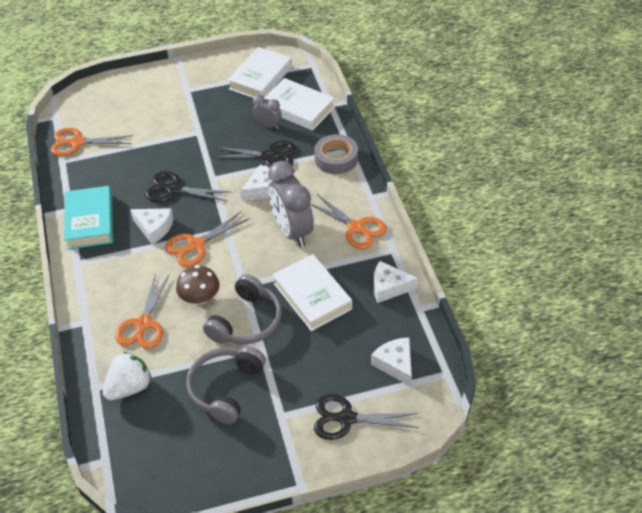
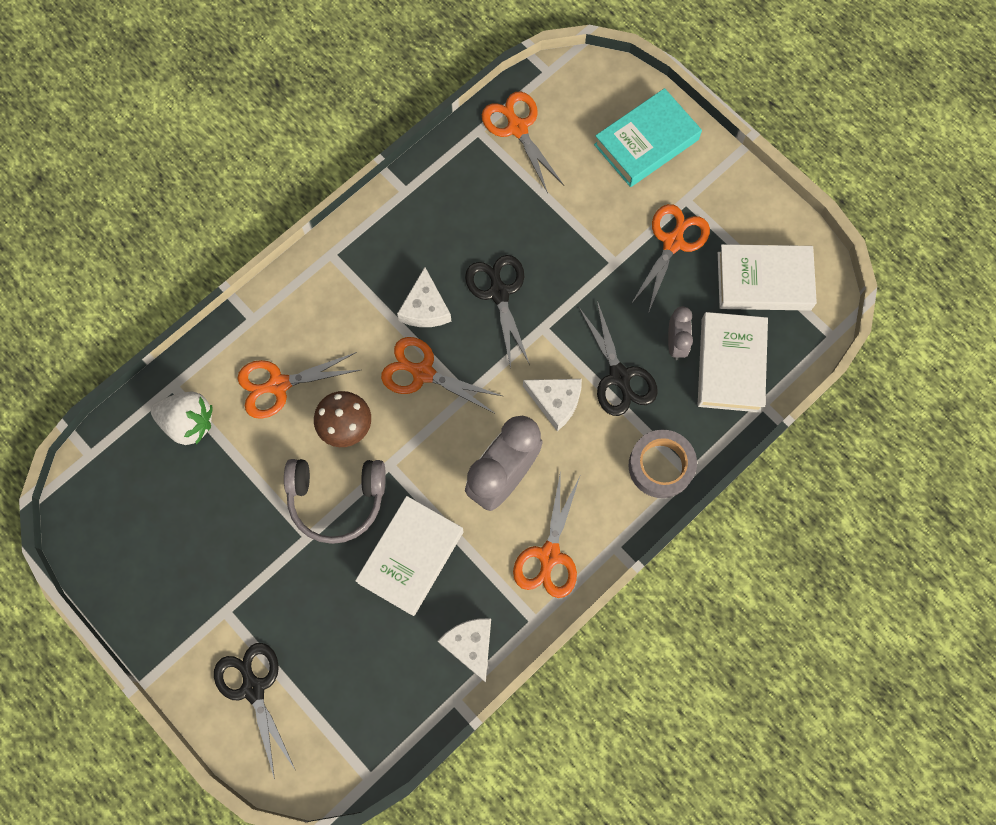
camera: 60 degrees right, 25 degrees up
(90, 221) = (398, 228): turquoise book -> turquoise book (646, 142)
(207, 104) = (673, 242): none -> orange scissors
(226, 388) = (234, 529): grey headphones -> none
(395, 364) = (355, 709): white cheese -> none

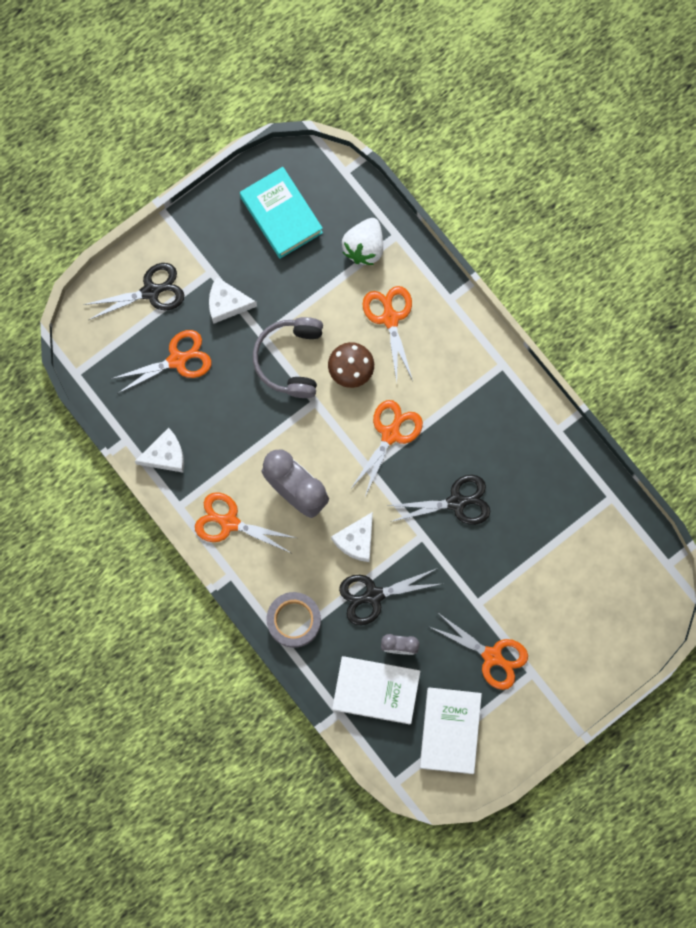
camera: 95 degrees right, 5 degrees up
(411, 557) = (238, 414): white book -> none
(425, 308) = (448, 440): white cheese -> white cheese (227, 303)
(517, 127) = (613, 532): orange scissors -> orange scissors (177, 360)
(646, 142) = (591, 645): turquoise book -> turquoise book (281, 215)

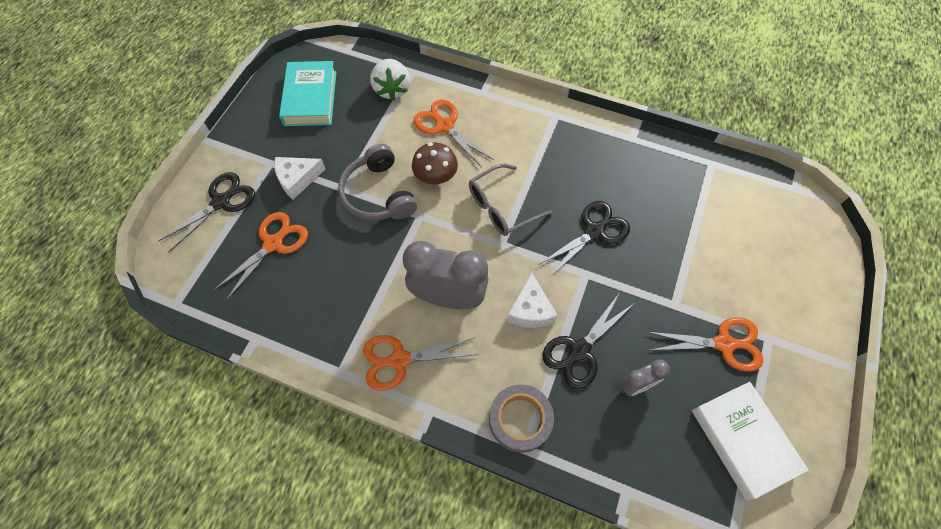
camera: 30 degrees left, 15 degrees down
(165, 455) = (302, 331): white cheese -> none
(281, 215) = (310, 98): turquoise book -> turquoise book turned 60 degrees clockwise
(376, 690) = (645, 443): white book -> none
(391, 434) = (501, 207): orange scissors -> grey glasses

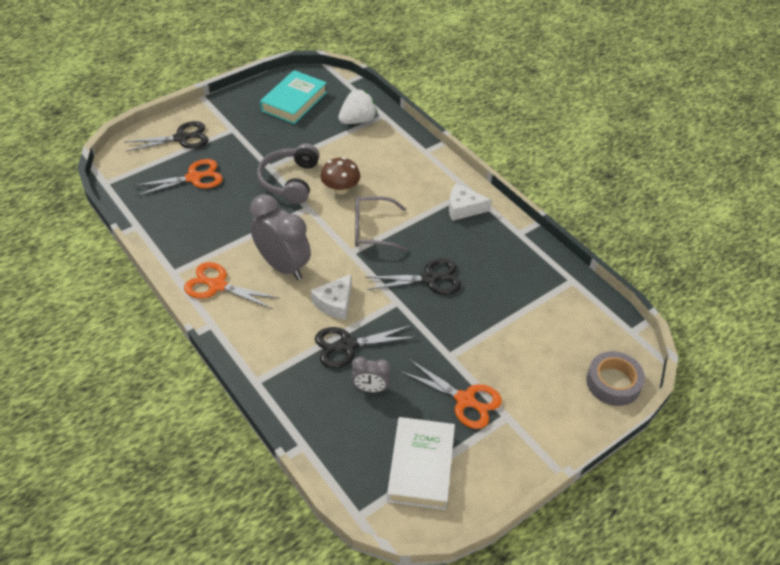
camera: 30 degrees right, 15 degrees down
(297, 179) = (242, 147): white cheese -> white cheese (463, 208)
(392, 89) = (357, 120): white strawberry -> white strawberry turned 150 degrees counterclockwise
(444, 125) = (376, 160): orange scissors -> none
(520, 420) = (267, 363): grey tape -> grey tape (613, 382)

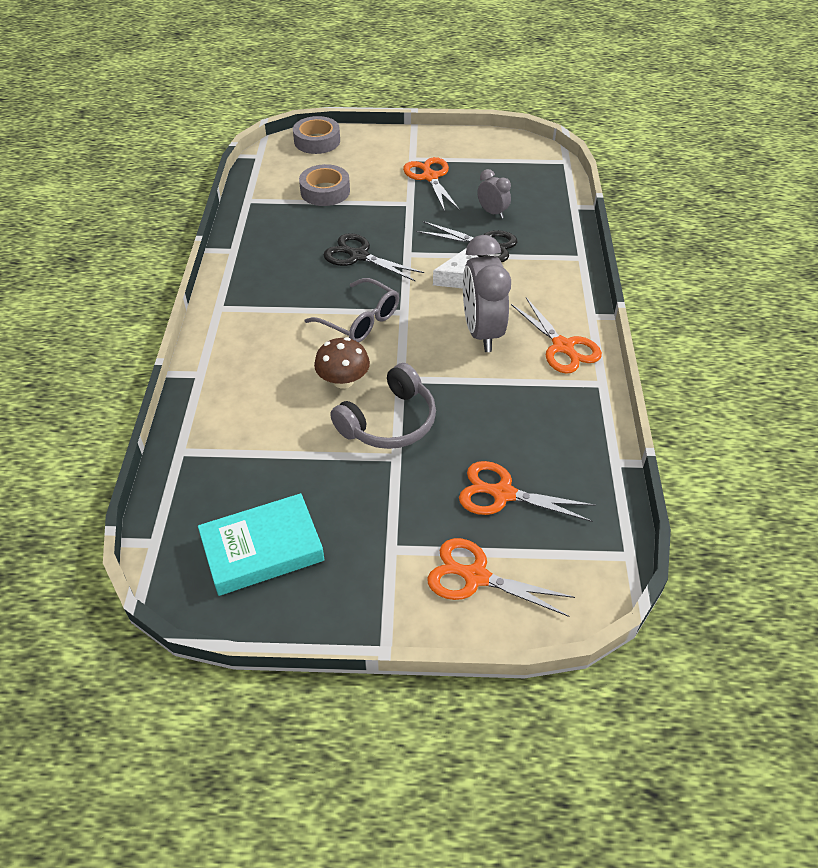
camera: 140 degrees left, 0 degrees up
(182, 138) = (475, 576): black scissors -> orange scissors
(357, 120) = (219, 462): white strawberry -> none
(421, 466) = (500, 163): white book -> none
(463, 208) = (249, 295): white cheese -> none
(529, 325) = (325, 191): none -> grey tape

